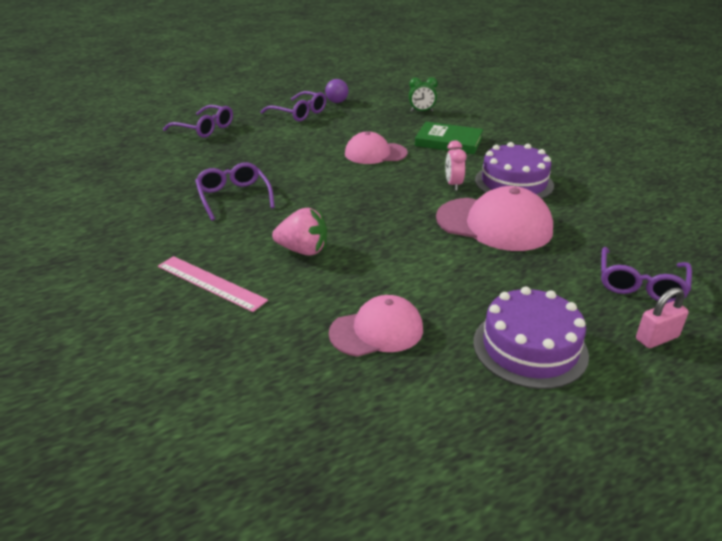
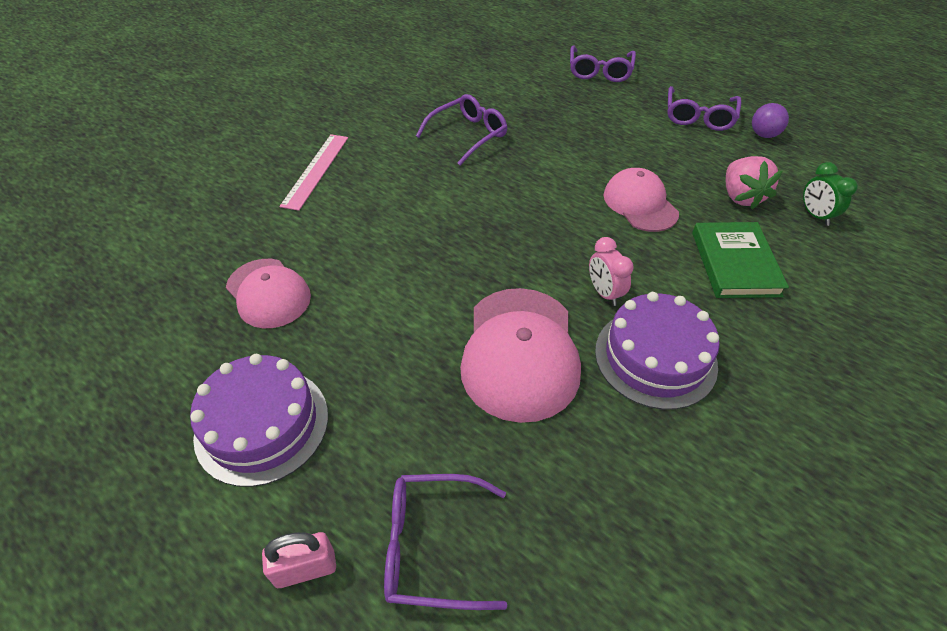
camera: 70 degrees right, 15 degrees up
(303, 250) = (389, 208): pink strawberry -> pink strawberry (741, 197)
(453, 185) = (604, 293): pink clock -> pink clock turned 90 degrees counterclockwise
(657, 338) = (305, 568): pink padlock -> pink padlock turned 60 degrees counterclockwise

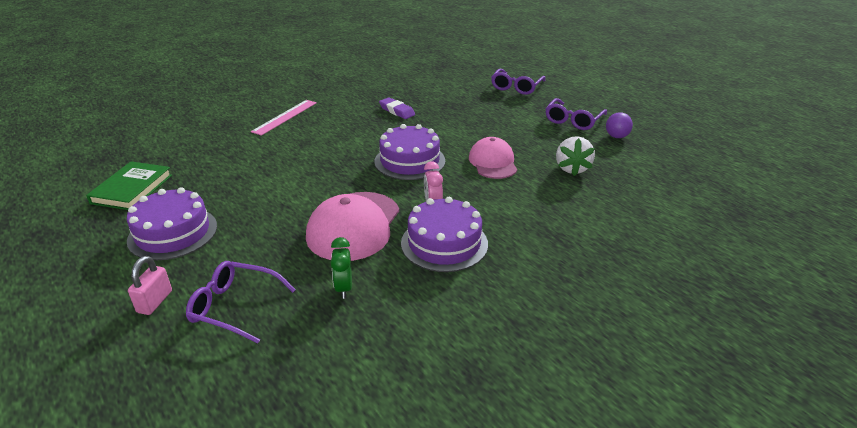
camera: 15 degrees right, 15 degrees down
(268, 293) = (216, 172): pink cap -> none
(305, 568) = (155, 302): pink padlock -> pink padlock turned 75 degrees counterclockwise
(468, 135) = (397, 111): purple glasses -> purple eraser
(532, 221) = (410, 161): none -> purple cake
(734, 263) = (539, 204): green book -> green book (132, 189)
(741, 197) = (572, 168): pink strawberry -> white strawberry
(815, 215) = (622, 186): green clock -> green clock (344, 288)

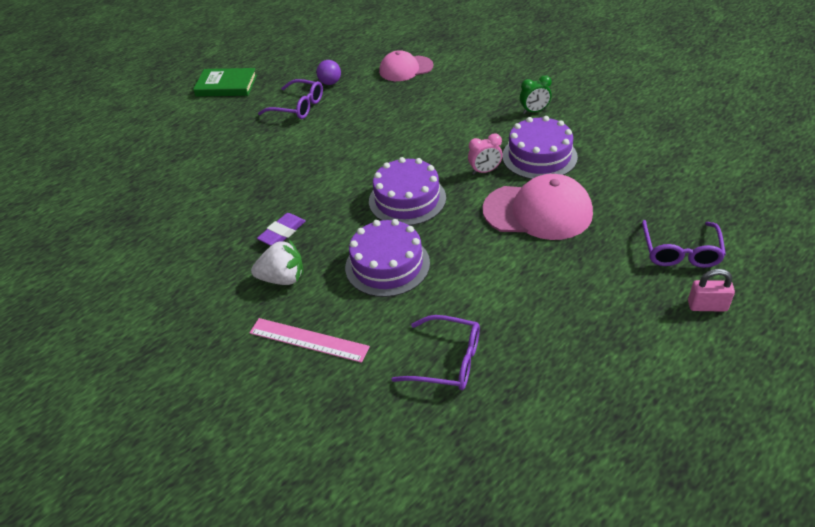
camera: 95 degrees left, 10 degrees up
(132, 189) = (545, 430): green book -> green book (226, 86)
(173, 233) = (609, 341): purple cake -> purple cake (387, 265)
(344, 288) = (622, 197): green clock -> green clock (534, 111)
(493, 162) = (396, 146): pink cap -> pink cap (406, 69)
(516, 87) = (209, 148): purple glasses -> purple glasses (447, 361)
(572, 168) = (397, 103): white strawberry -> white strawberry (282, 278)

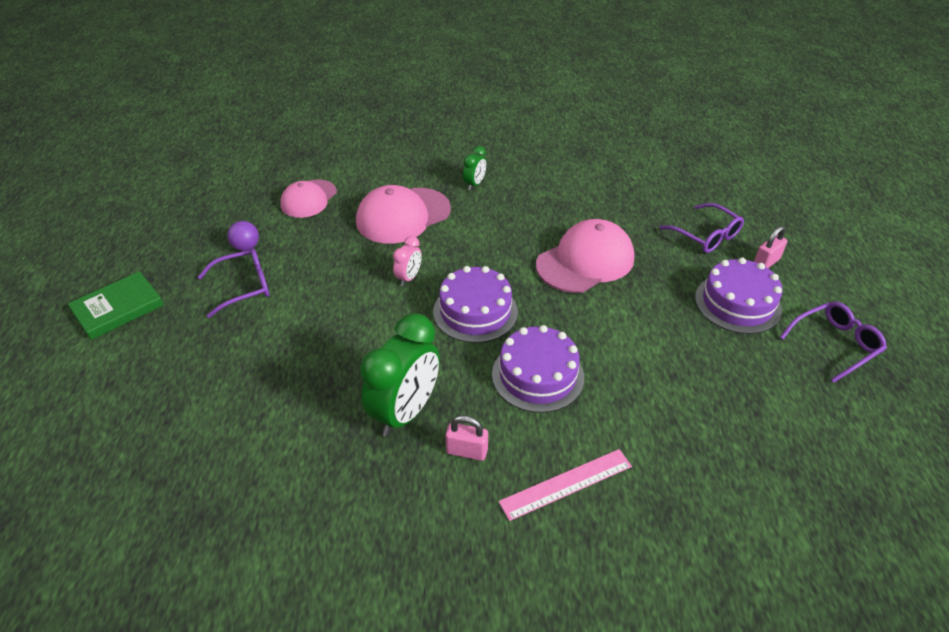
camera: 50 degrees left, 0 degrees up
(282, 233) = (405, 412): purple eraser -> green clock
(282, 278) = (467, 451): white strawberry -> pink padlock
(447, 361) = (684, 415): purple glasses -> purple glasses (834, 344)
(450, 109) = (403, 216): none -> pink cap
(485, 171) = (504, 252): pink clock -> pink clock (409, 278)
(539, 156) = (528, 218): purple cake -> purple cake (737, 303)

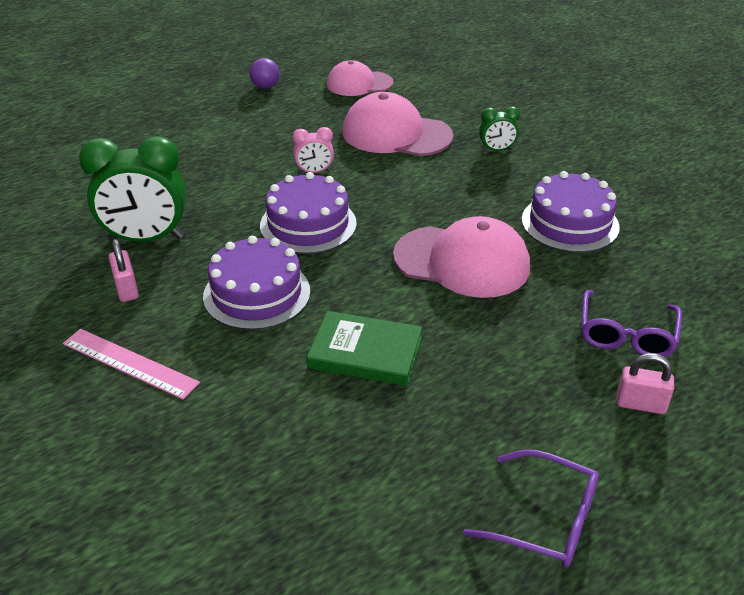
camera: 55 degrees right, 5 degrees down
(118, 308) = (145, 73): green book -> green book (365, 353)
(243, 287) = (218, 106): purple glasses -> none
(737, 303) = (525, 401): purple cake -> purple cake (570, 223)

